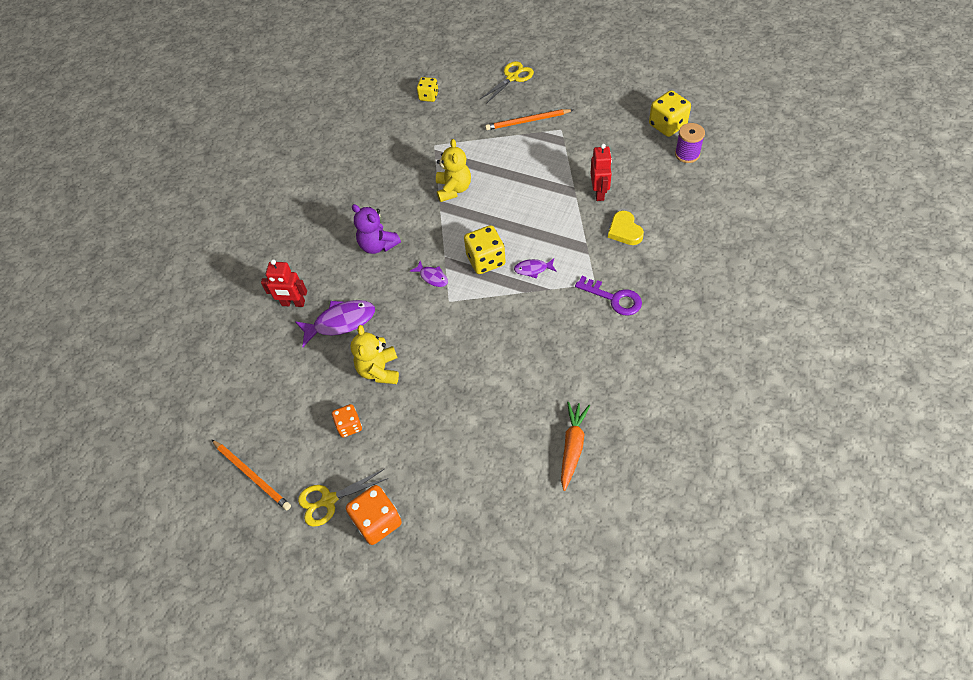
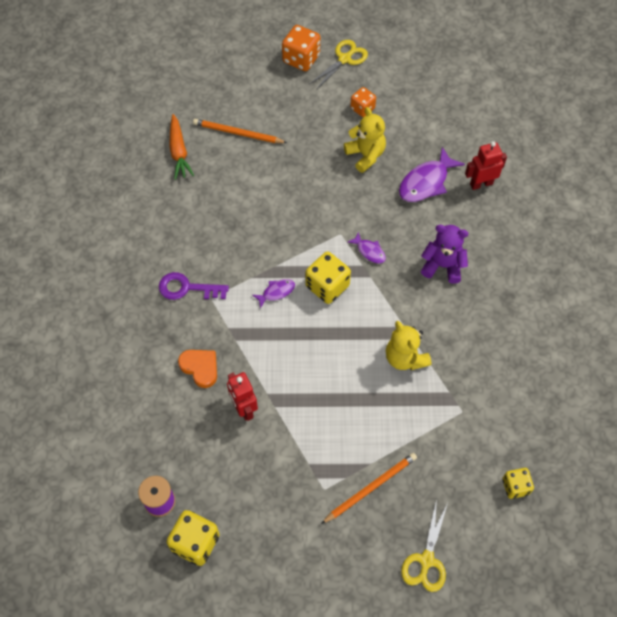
camera: 150 degrees right, 5 degrees up
(252, 475) = (412, 54): orange pencil -> orange pencil (238, 133)
(432, 277) = (369, 251): purple fish -> purple fish turned 150 degrees counterclockwise
(625, 231) = (200, 368): yellow heart -> orange heart

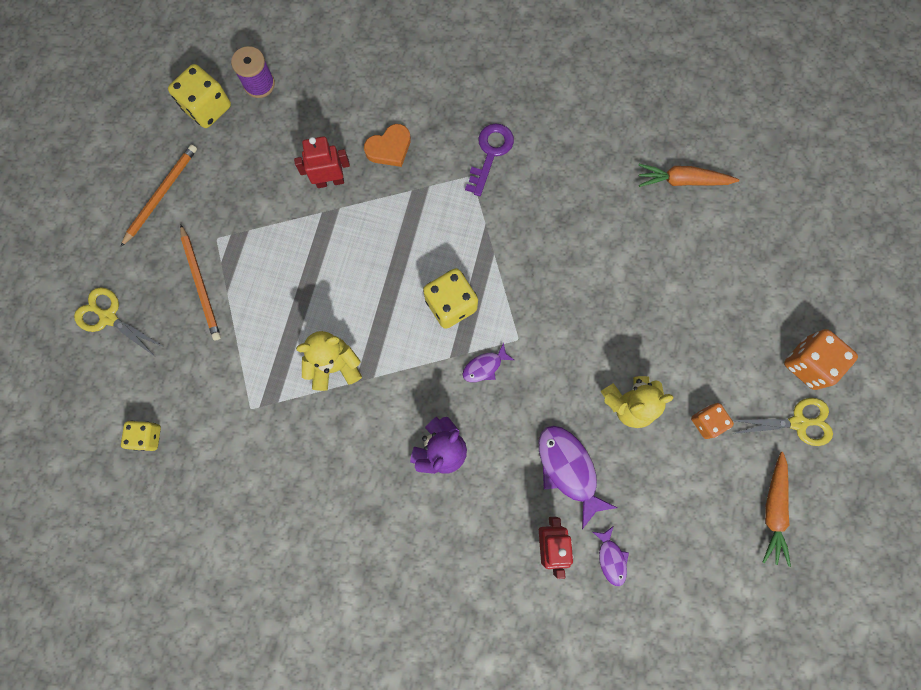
camera: 105 degrees right, 15 degrees up
(238, 133) = (697, 254): orange pencil -> orange pencil (161, 194)
(276, 292) = (459, 246): purple fish -> purple fish (611, 558)
(344, 59) = (798, 423): yellow scissors -> yellow scissors turned 60 degrees counterclockwise
(408, 64) = (773, 510): none -> orange carrot

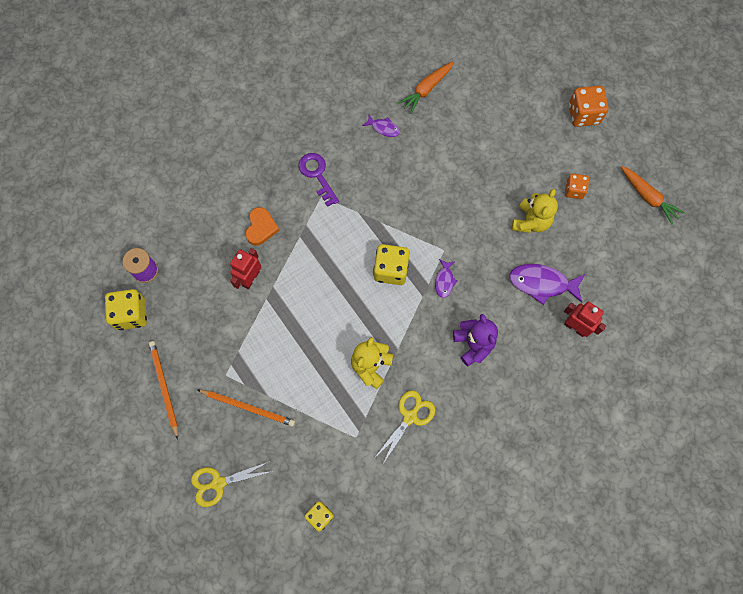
camera: 50 degrees left, 5 degrees down
(611, 558) = (609, 301): purple fish -> purple fish (383, 128)
(798, 423) = (611, 146): yellow scissors -> yellow scissors (410, 417)

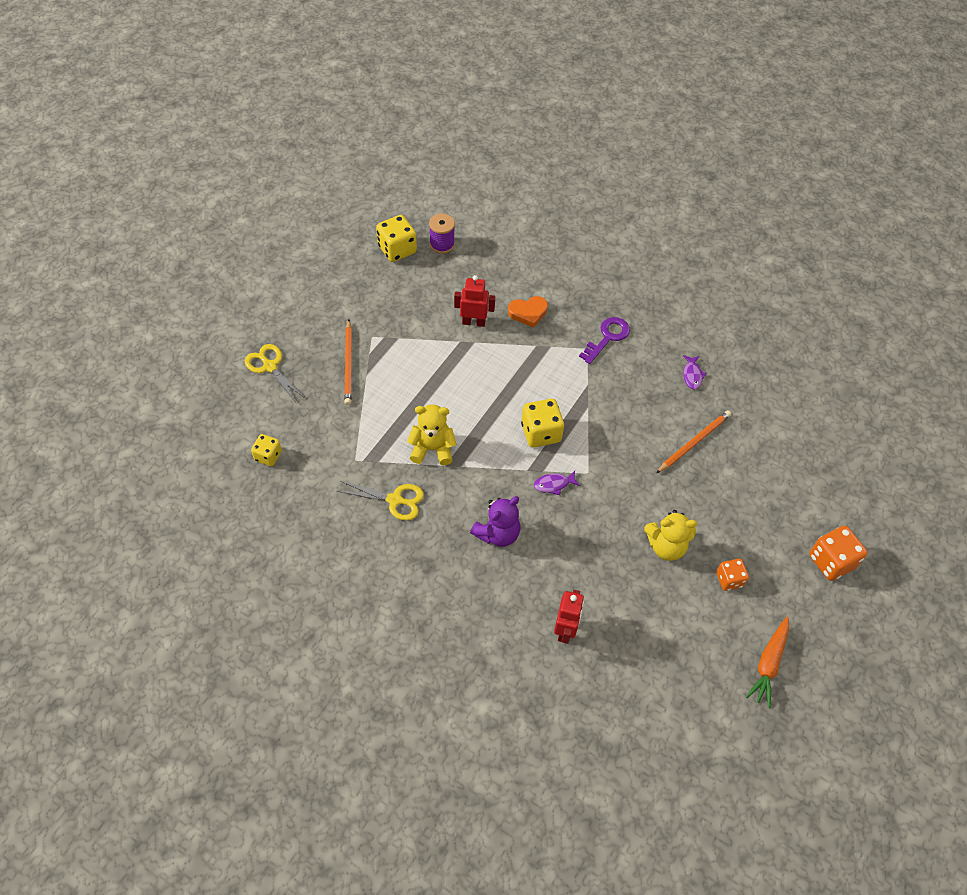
camera: 65 degrees right, 15 degrees down
(164, 387) = (341, 296): orange pencil -> orange pencil (694, 442)
(426, 89) = (760, 398): orange carrot -> none
(542, 283) = (599, 580): purple fish -> none

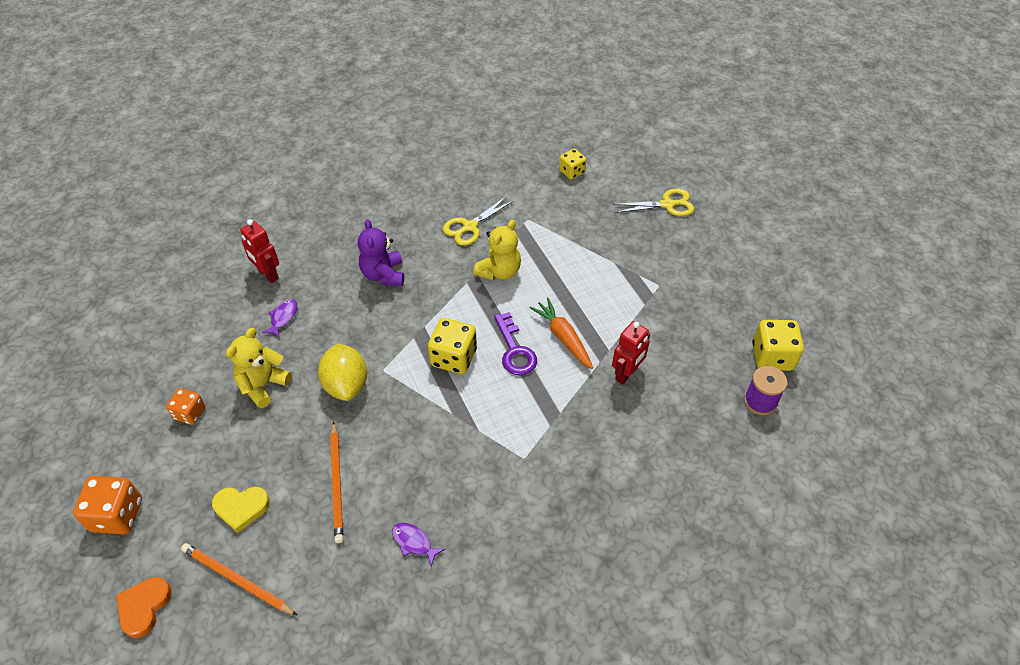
camera: 125 degrees right, 5 degrees down
(348, 364) = (635, 255): orange pencil -> orange pencil (237, 580)
(528, 312) = (609, 430): orange heart -> orange heart (144, 607)
(554, 484) = (393, 337): purple fish -> purple fish (283, 317)
(607, 337) = (525, 488): purple key -> purple key (515, 350)
(619, 489) = (346, 385): none -> yellow lemon
(758, 487) = (241, 508): none -> yellow heart
(768, 664) = (103, 391): orange carrot -> orange carrot (563, 337)

